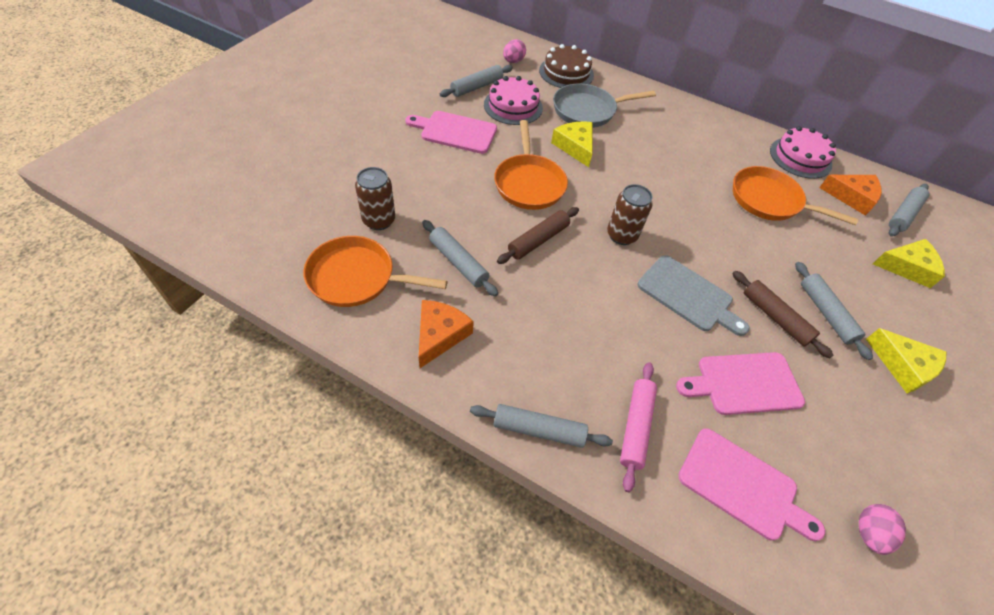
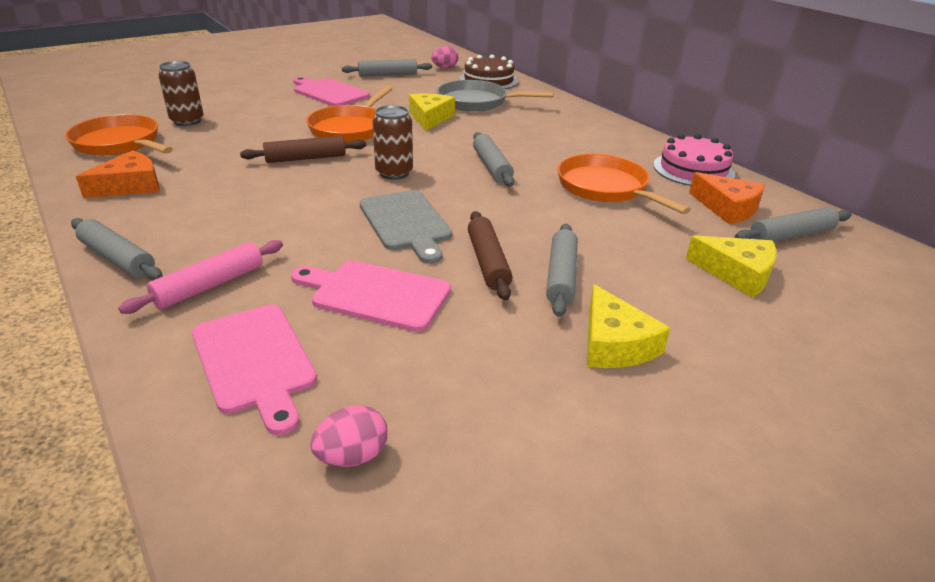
camera: 30 degrees right, 20 degrees down
(458, 262) = (213, 154): grey rolling pin -> grey rolling pin (491, 167)
(513, 106) = (405, 89): pink cake -> none

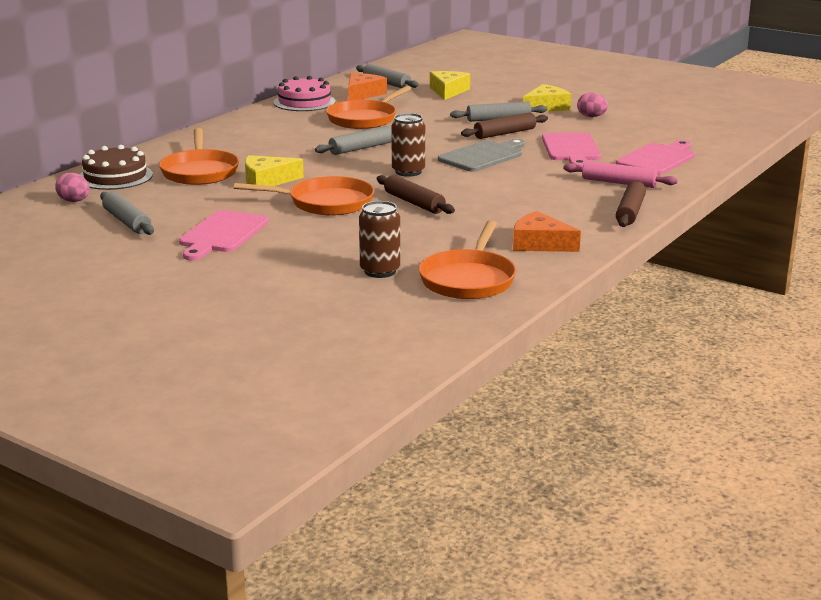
camera: 110 degrees left, 10 degrees down
(118, 258) = (630, 212): grey rolling pin -> brown rolling pin
(352, 456) = (679, 134): pink egg -> pink egg (591, 117)
(477, 102) = (200, 171): grey pan -> orange pan

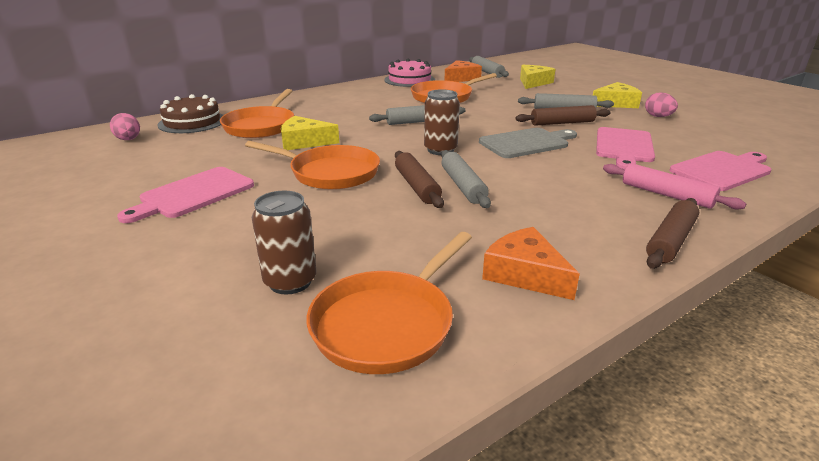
camera: 20 degrees right, 5 degrees up
(127, 222) = (135, 166): grey rolling pin -> grey rolling pin (462, 186)

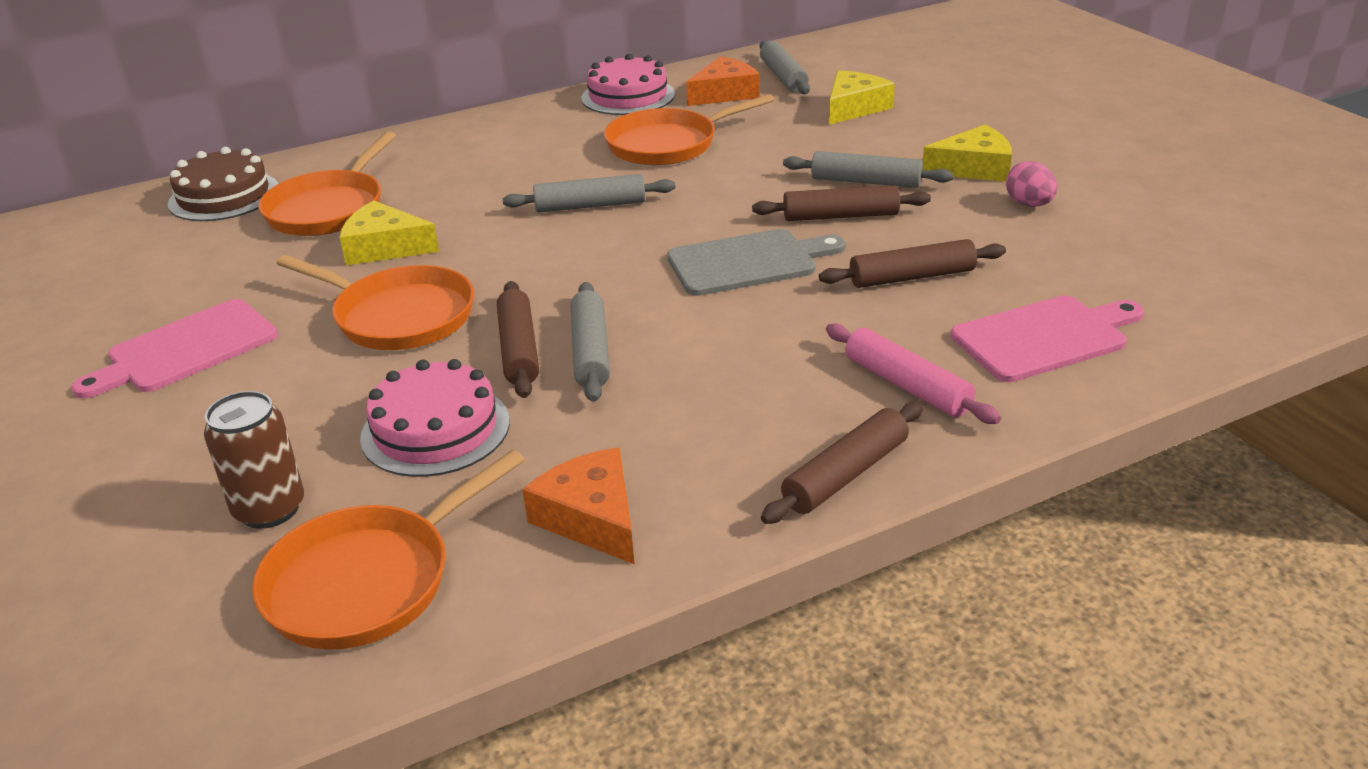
camera: 10 degrees right, 5 degrees up
(128, 140) = (118, 233): pink egg -> none
(386, 229) = (435, 429): none -> pink cake
(440, 150) = (595, 273): brown can -> none
(624, 147) = (912, 277): pink cutting board -> brown rolling pin

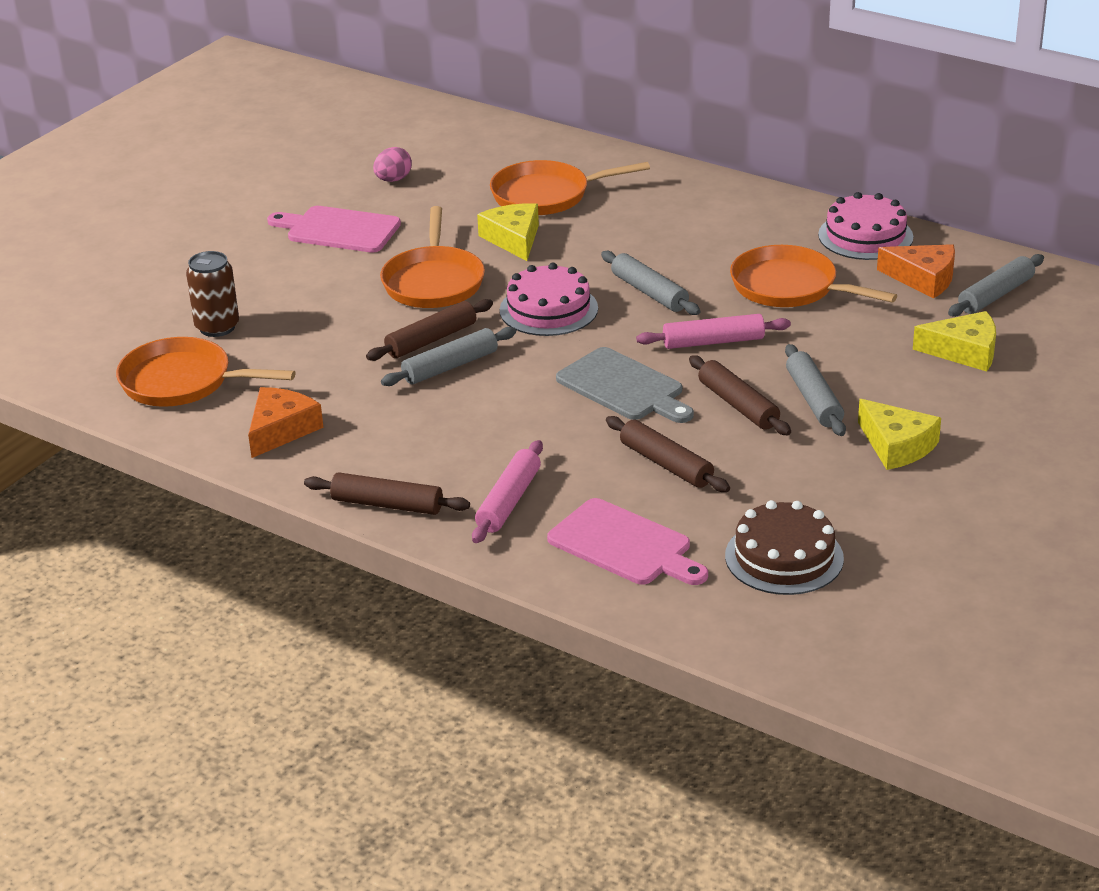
camera: 60 degrees right, 0 degrees up
(224, 196) = (527, 150): brown cake -> brown cake (784, 557)
(435, 429) = (325, 346): pink cake -> pink cake (548, 309)
(717, 199) = (713, 342): none -> pink rolling pin
(1029, 204) = (849, 490): pink egg -> pink egg (393, 180)

